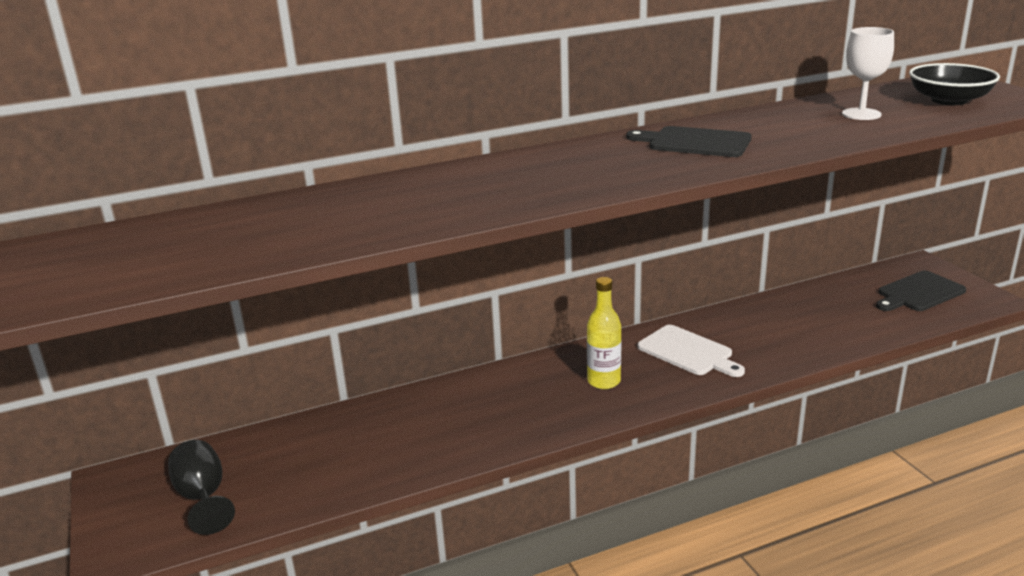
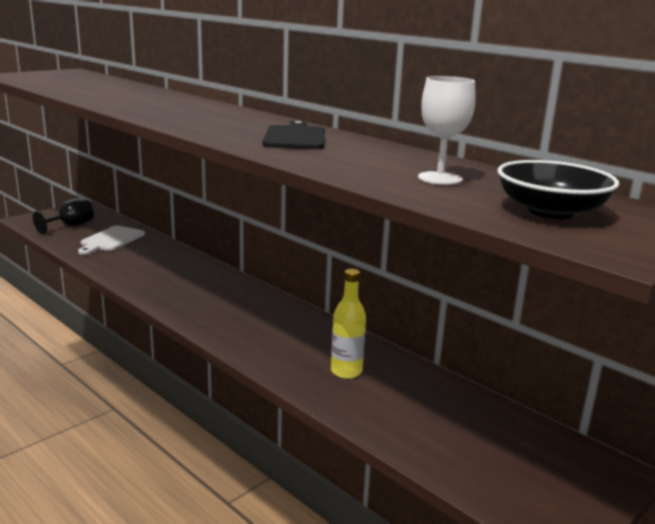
camera: 65 degrees right, 5 degrees down
(604, 381) = (225, 307): yellow bottle -> yellow bottle (346, 371)
(688, 352) = (288, 336): white cutting board -> white cutting board (111, 240)
(918, 293) = (521, 467): black cutting board -> none

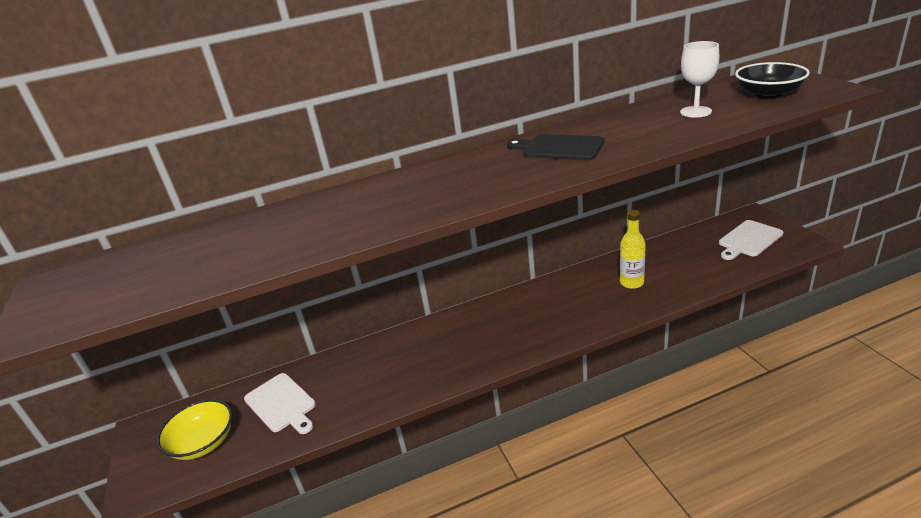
camera: 60 degrees left, 10 degrees up
(71, 226) = (203, 442): black goblet -> yellow bowl
(523, 465) = (748, 240): none -> white cutting board

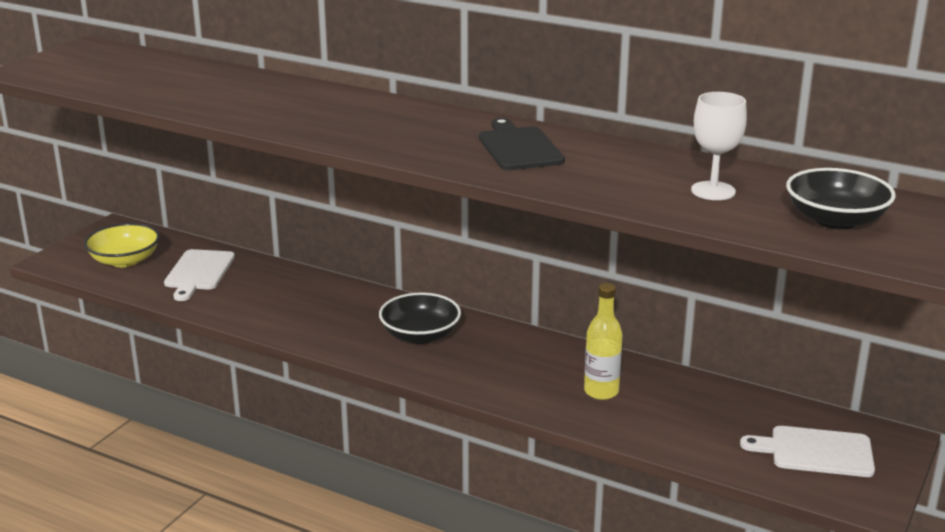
camera: 45 degrees right, 5 degrees down
(497, 327) = (420, 335): none -> black bowl

